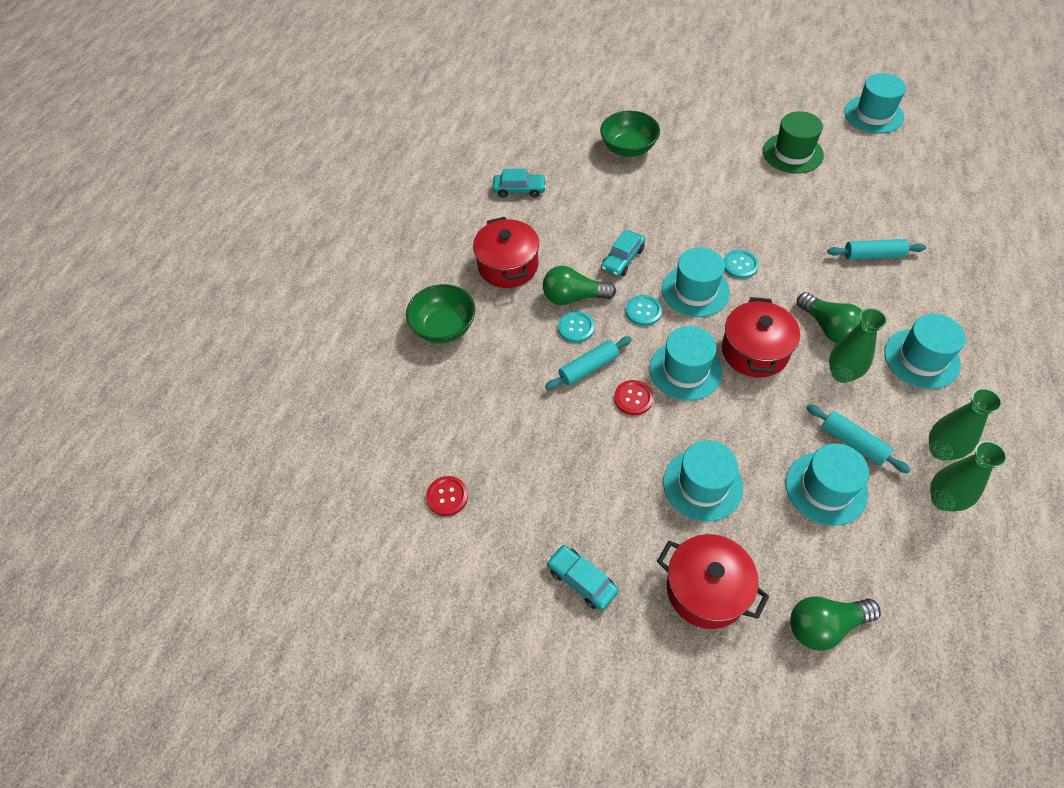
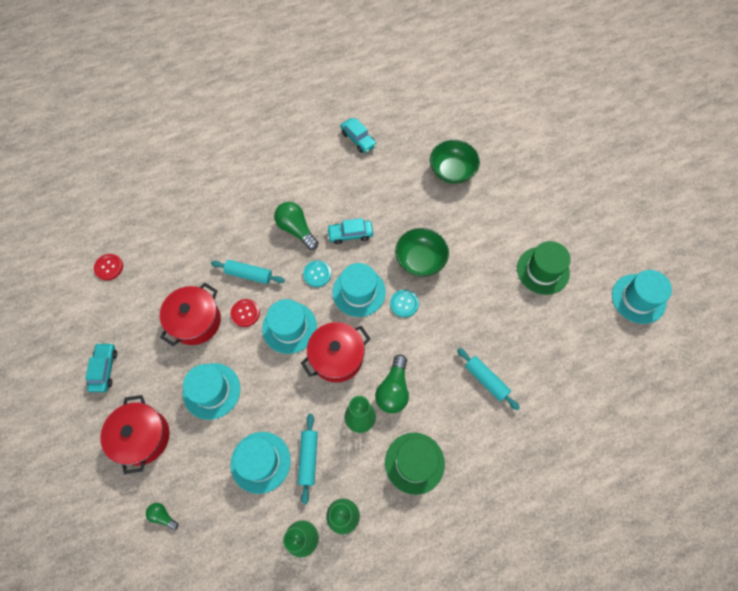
camera: 45 degrees right, 10 degrees up
(444, 327) = (218, 181): green bowl -> green bowl (420, 260)
(508, 266) = (291, 178): red pot -> red pot (195, 321)
(576, 327) = (274, 247): turquoise button -> none
(824, 625) = (163, 516): green light bulb -> green light bulb, size x0.53
(921, 358) = (414, 463): turquoise hat -> green hat

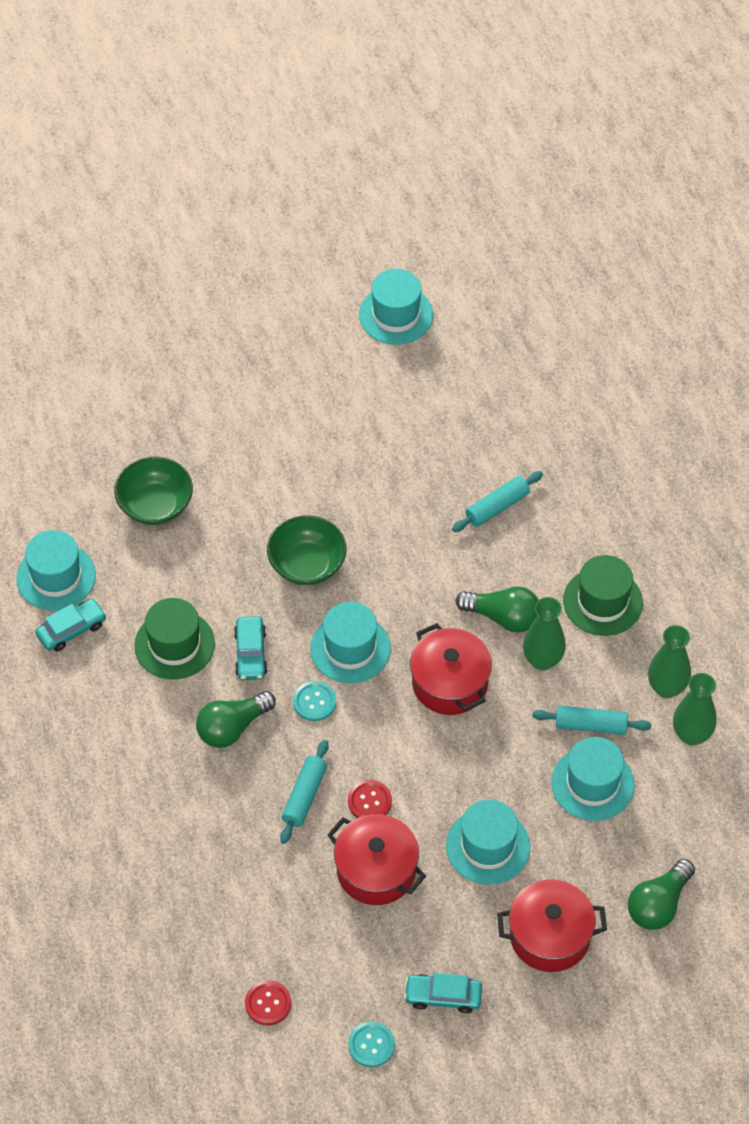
camera: 85 degrees left, 10 degrees down
(163, 516) = (659, 904): green light bulb -> green light bulb, size x1.90
(289, 327) = (398, 742): turquoise hat -> turquoise hat (56, 577)
(404, 304) = (375, 592): turquoise button -> turquoise button (371, 1045)
(543, 270) = (341, 416): green hat -> green hat (174, 644)

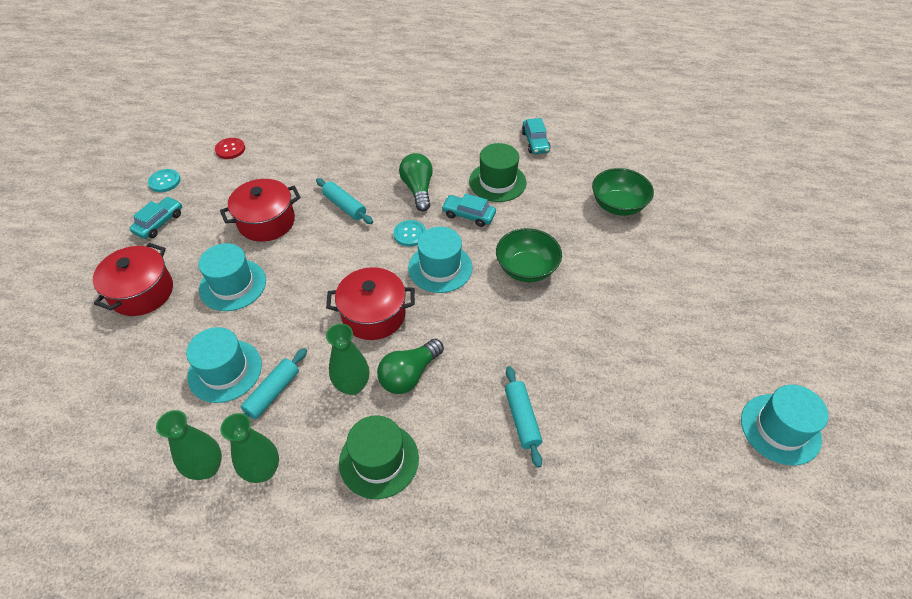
camera: 115 degrees right, 5 degrees down
(56, 577) = (579, 146): turquoise hat -> none
(369, 801) = (316, 236): red button -> none
(659, 904) = (100, 369): green light bulb -> none

